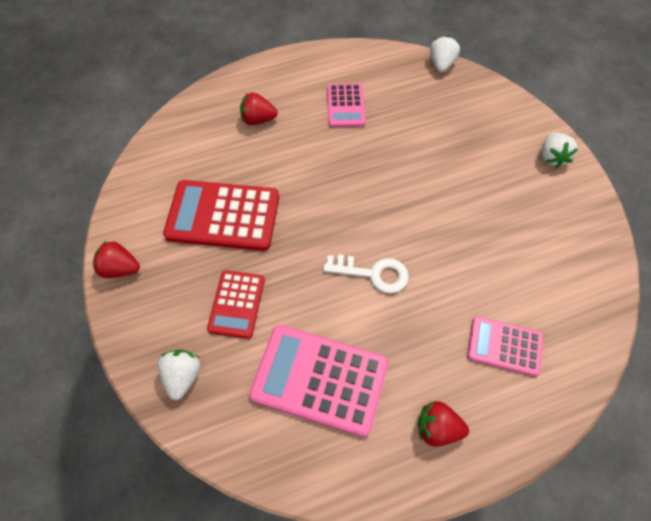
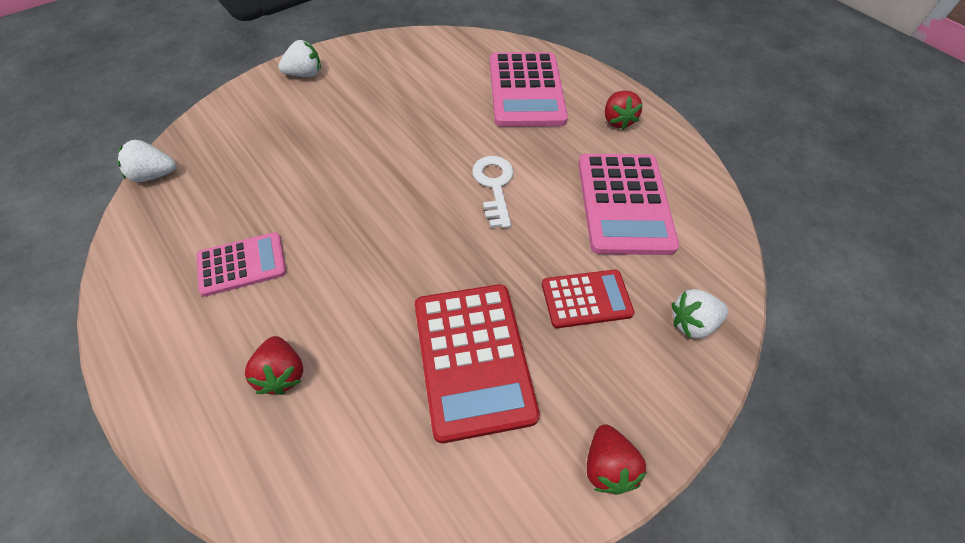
camera: 110 degrees left, 5 degrees down
(504, 346) = (526, 90): pink calculator -> pink calculator, size x1.70

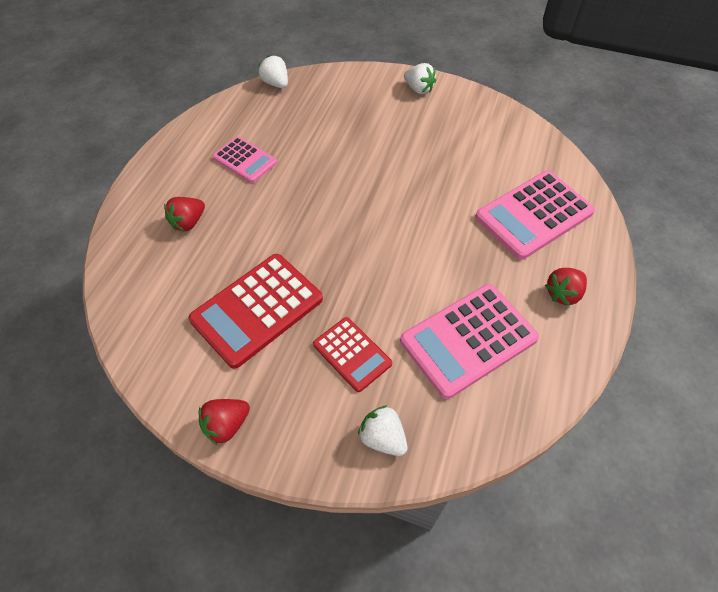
camera: 60 degrees right, 0 degrees up
(494, 186) = (411, 247): white key -> none

